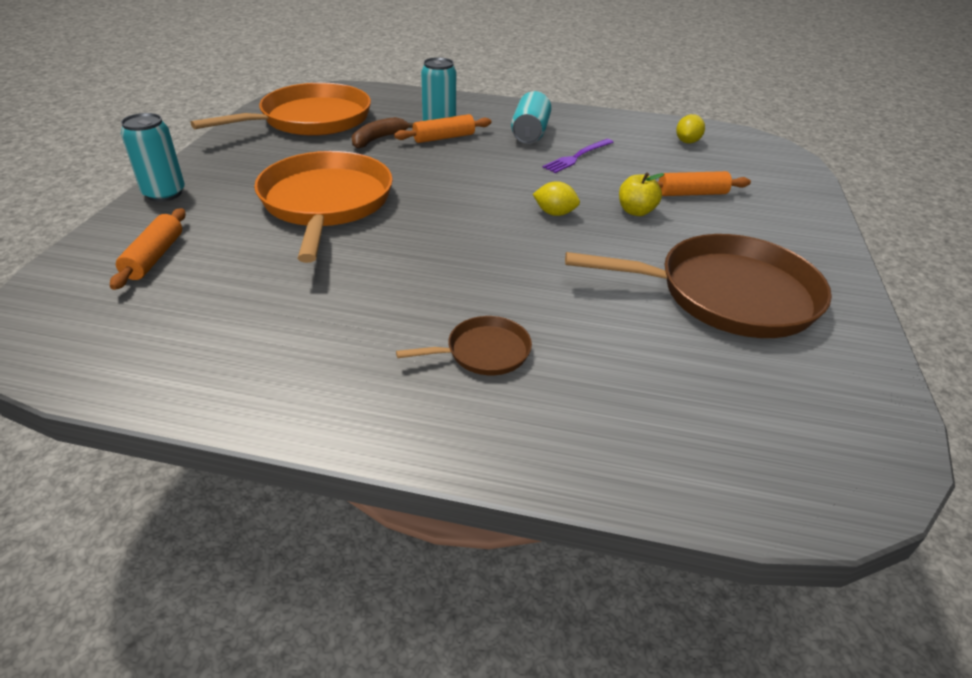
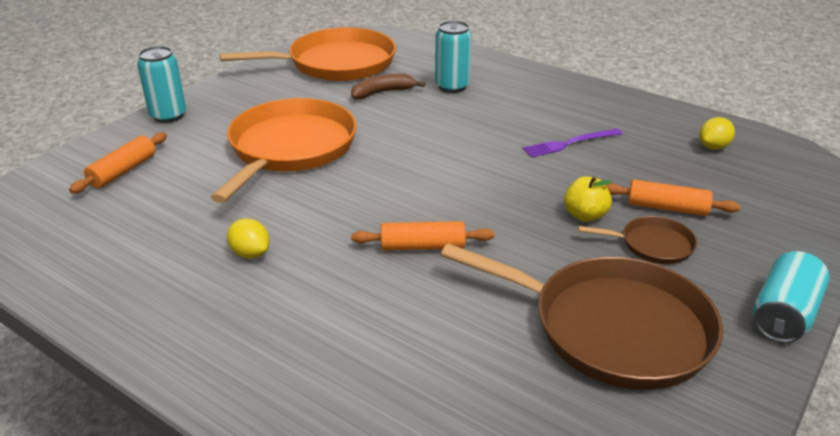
camera: 25 degrees right, 5 degrees down
(444, 138) = (446, 101): orange rolling pin -> orange rolling pin (422, 246)
(484, 352) = (320, 321): brown pan -> brown pan (652, 245)
(530, 133) = (538, 109): turquoise can -> turquoise can (784, 315)
(554, 213) = (496, 200): yellow lemon -> yellow lemon (250, 253)

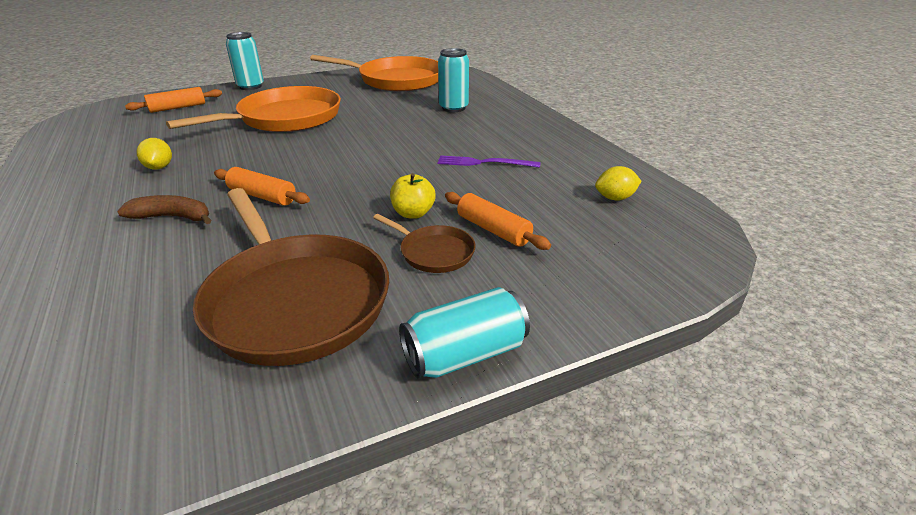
camera: 30 degrees right, 0 degrees up
(383, 92) = (399, 101): brown banana -> brown banana (173, 217)

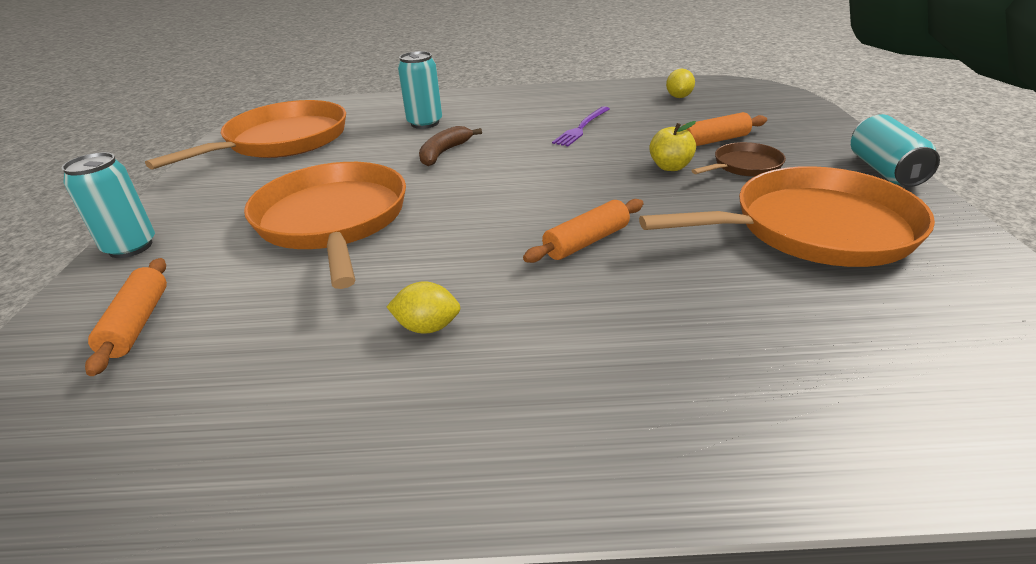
camera: 65 degrees left, 0 degrees up
(173, 217) = (612, 305): brown banana -> brown banana (444, 153)
(295, 300) = (814, 229): brown pan -> orange pan

